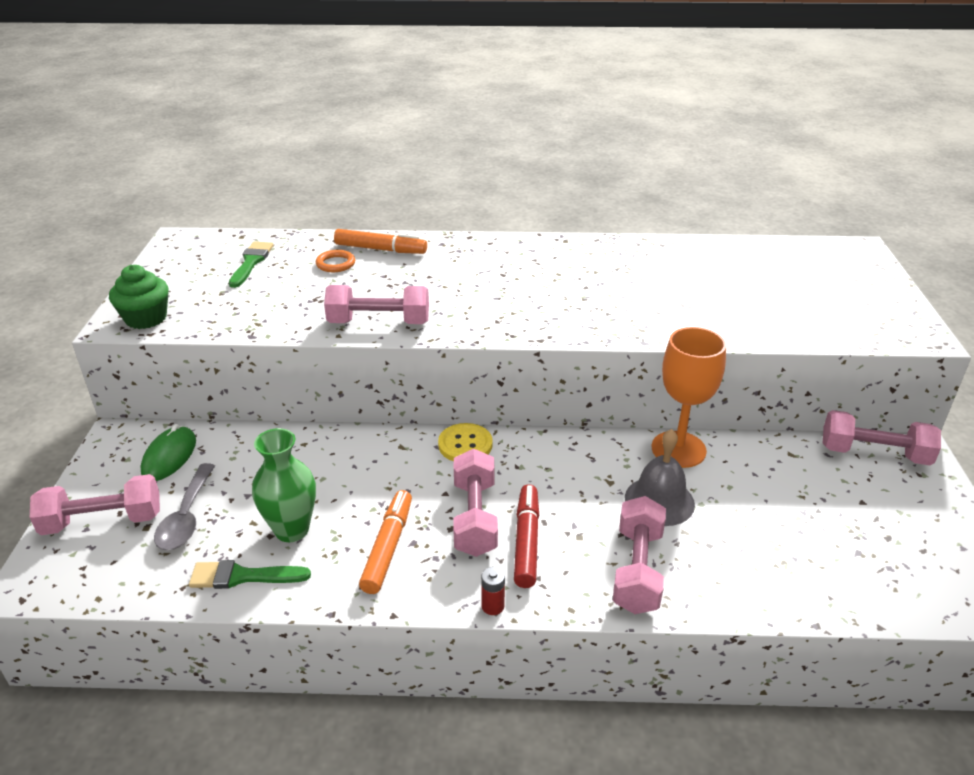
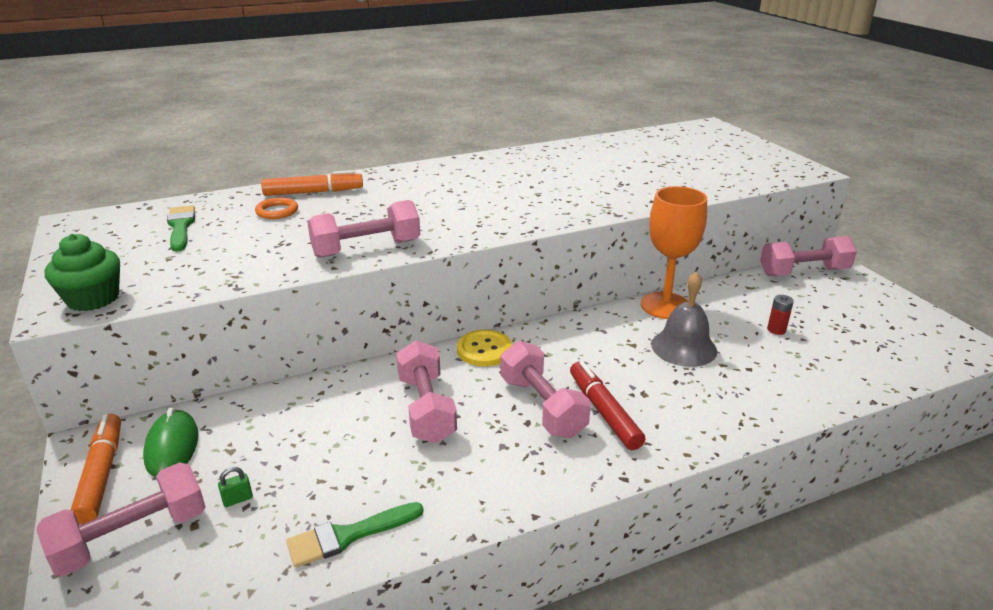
camera: 25 degrees left, 5 degrees down
(186, 517) = (237, 499): grey spoon -> green padlock
(292, 530) = (369, 473): green vase -> none
(388, 547) = (481, 457): orange marker -> orange marker (101, 474)
(492, 606) = (619, 475): red battery -> red battery (776, 330)
(637, 570) = (712, 405): pink dumbbell -> pink dumbbell (426, 408)

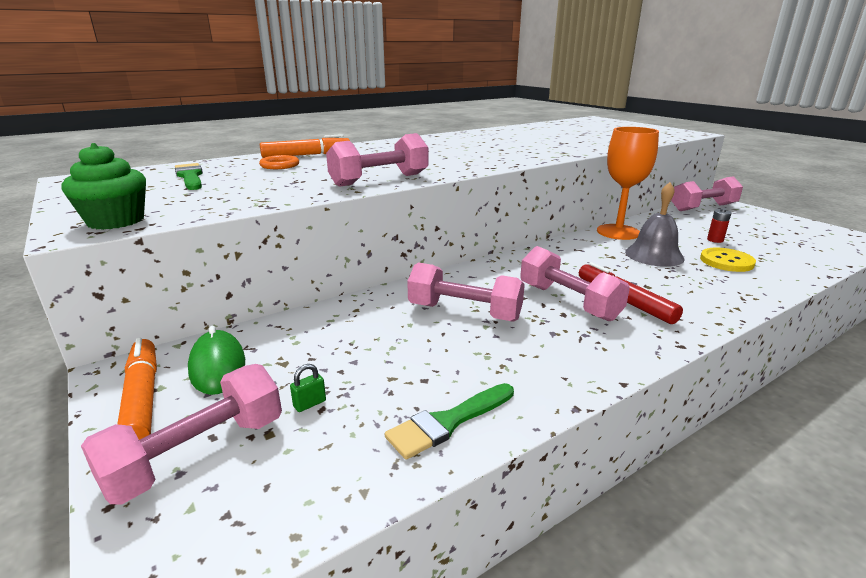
camera: 10 degrees left, 5 degrees down
(426, 408) = (464, 312): pink dumbbell -> pink dumbbell turned 45 degrees counterclockwise
(484, 350) = (490, 269): yellow button -> yellow button (726, 261)

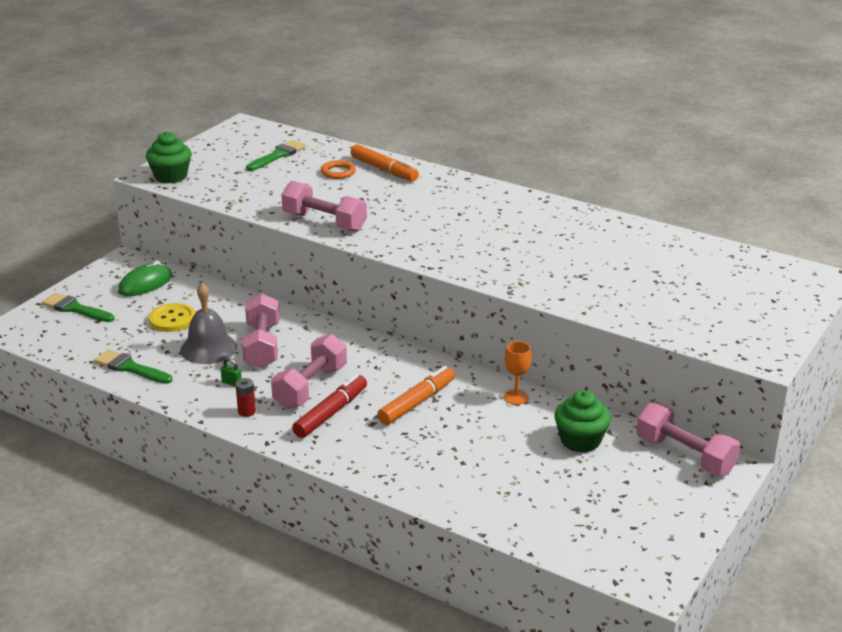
camera: 65 degrees right, 5 degrees up
(142, 398) = (107, 276): orange marker -> orange marker (417, 402)
(198, 454) = (75, 309): pink dumbbell -> green brush
(309, 404) = (126, 323): green padlock -> green padlock (231, 383)
(618, 232) = (516, 397): orange goblet -> orange goblet, size x0.50
(654, 255) = (458, 423): grey bell -> grey bell (208, 348)
(684, 226) = (580, 441): none -> green cupcake
(715, 240) = (544, 462): red battery -> red battery (246, 412)
(726, 261) = (474, 468): yellow button -> yellow button (172, 319)

